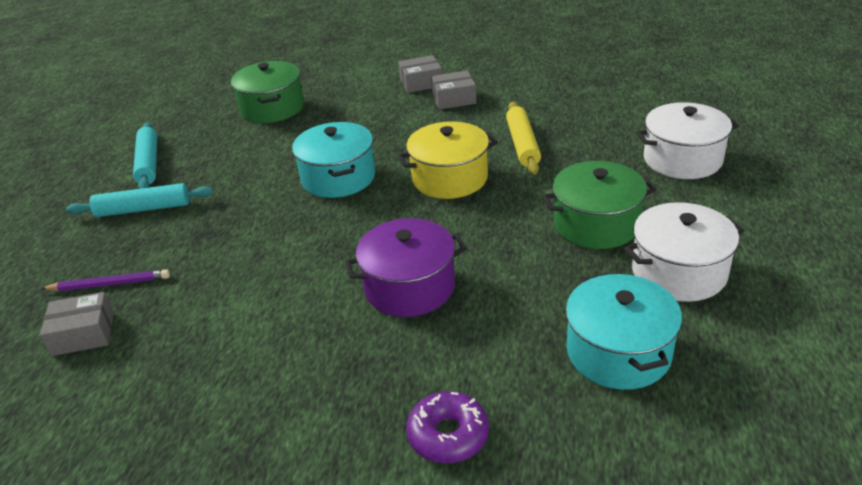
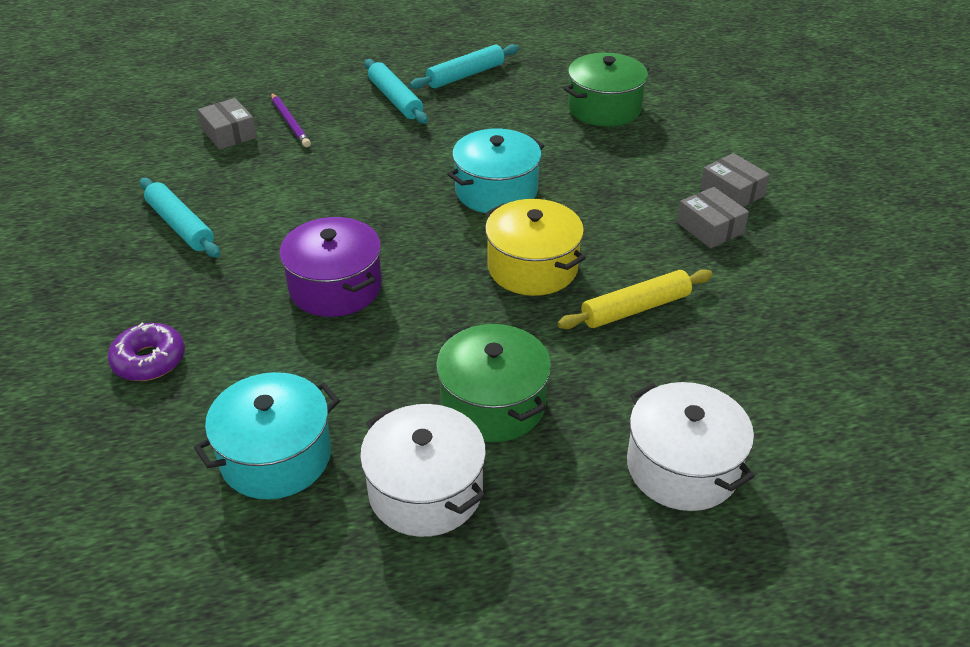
camera: 65 degrees right, 5 degrees up
(229, 391) = (180, 226): none -> turquoise rolling pin

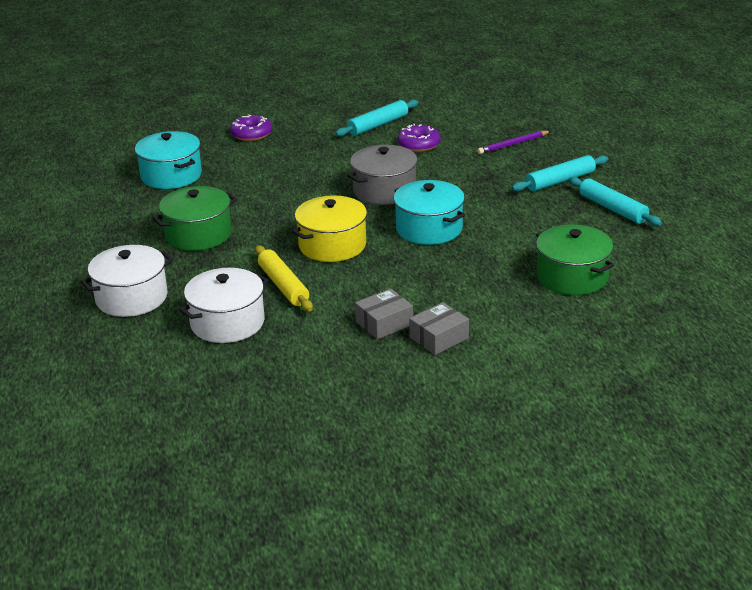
camera: 90 degrees right, 10 degrees down
(229, 134) = (492, 125): grey box -> none
(261, 192) = (419, 145): none -> purple donut
(335, 287) = (313, 178): purple pot -> none
(389, 223) = (384, 190): none -> grey pot
(425, 491) = (136, 217): white pot -> white pot (227, 323)

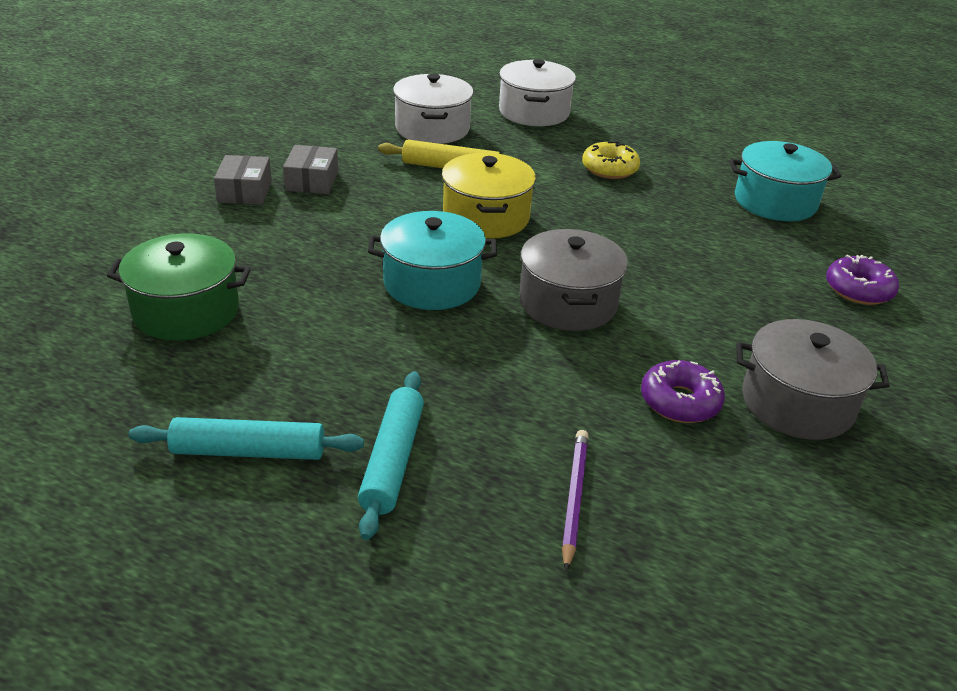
camera: 125 degrees right, 5 degrees up
(198, 235) = (609, 169): green pot -> yellow donut
(378, 125) = (797, 403): turquoise rolling pin -> grey pot

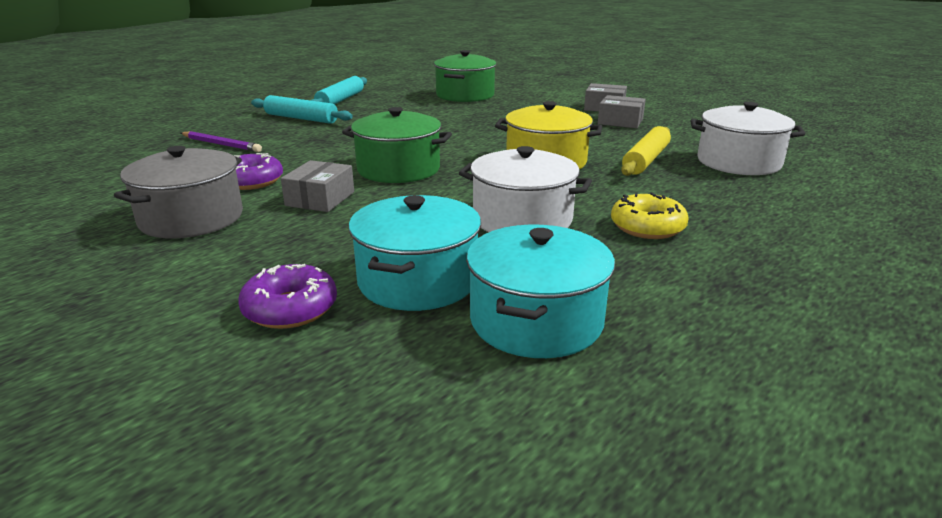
camera: 110 degrees right, 10 degrees down
(432, 283) = (455, 138): turquoise pot -> turquoise pot (417, 280)
(534, 112) = (816, 213): white pot -> white pot (522, 219)
(568, 303) = (398, 169): grey pot -> green pot
(684, 333) = (320, 199): none -> grey box

